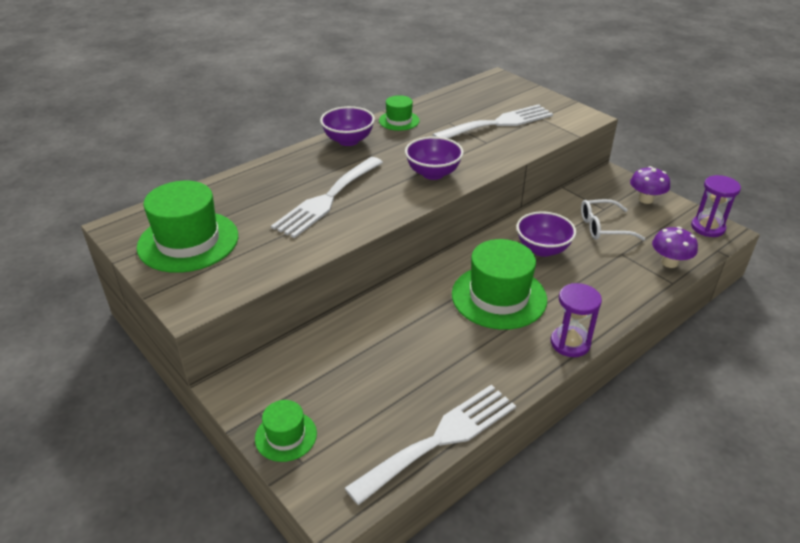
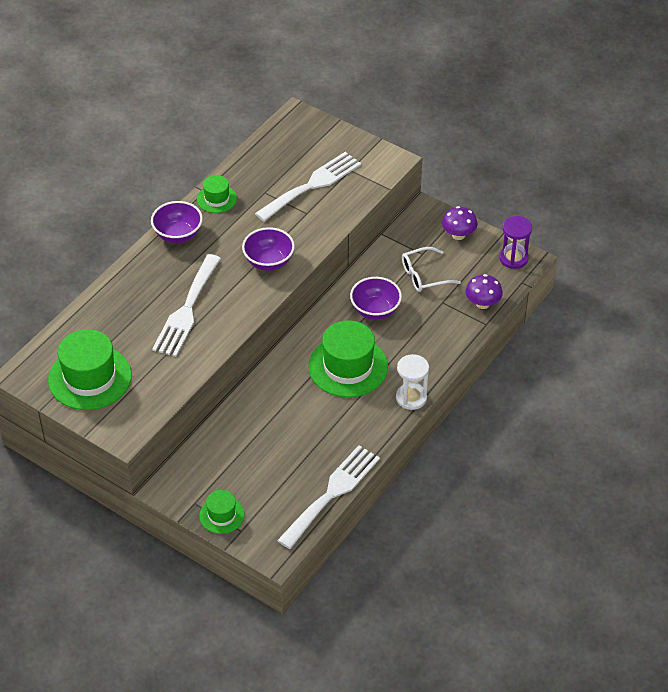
camera: 15 degrees left, 10 degrees up
(570, 343) = (411, 398): purple hourglass -> white hourglass

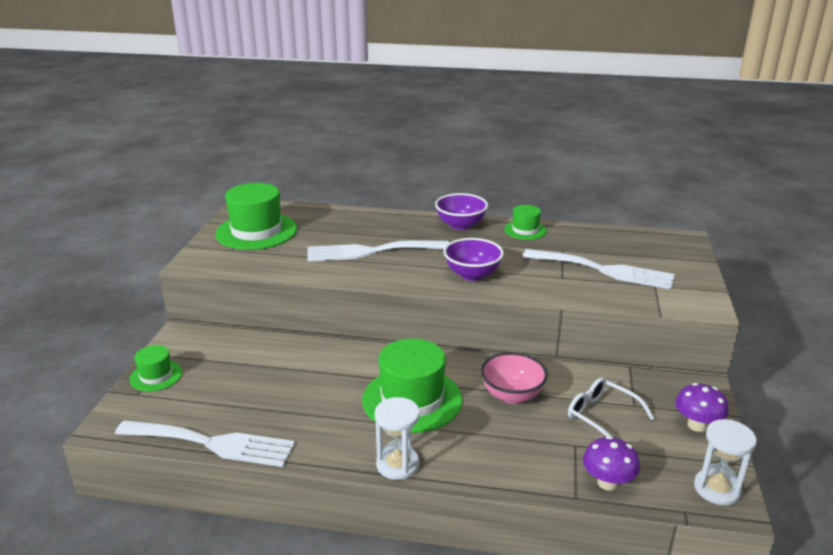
camera: 65 degrees right, 20 degrees down
(375, 310) = (512, 395): purple bowl -> pink bowl
(513, 258) = (717, 489): purple hourglass -> white hourglass

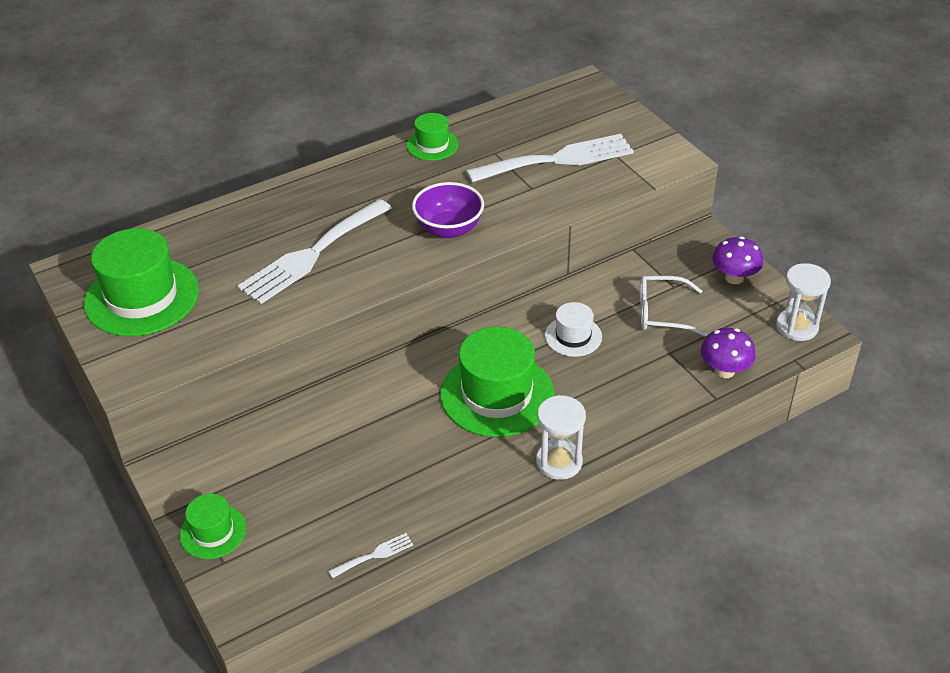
camera: 40 degrees left, 15 degrees up
(212, 443) = (375, 555): white fork -> white fork, size x0.41
(460, 225) = (360, 170): purple bowl -> none
(512, 395) = (573, 336): pink bowl -> white hat

